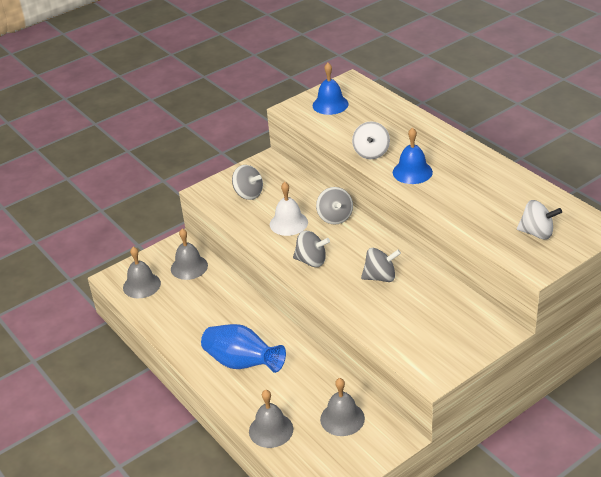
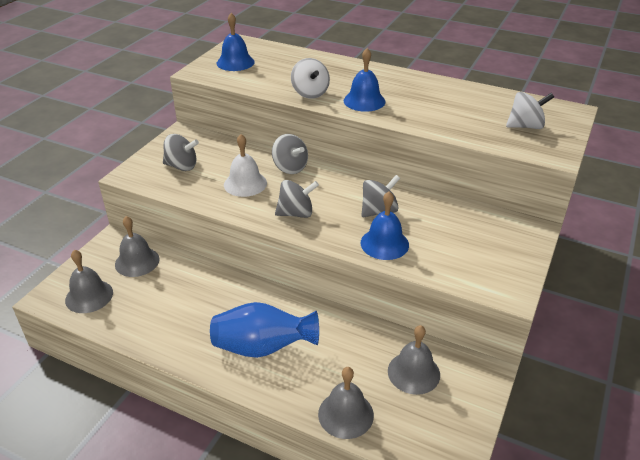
camera: 30 degrees left, 0 degrees up
(363, 307) = (384, 243): none -> blue bell

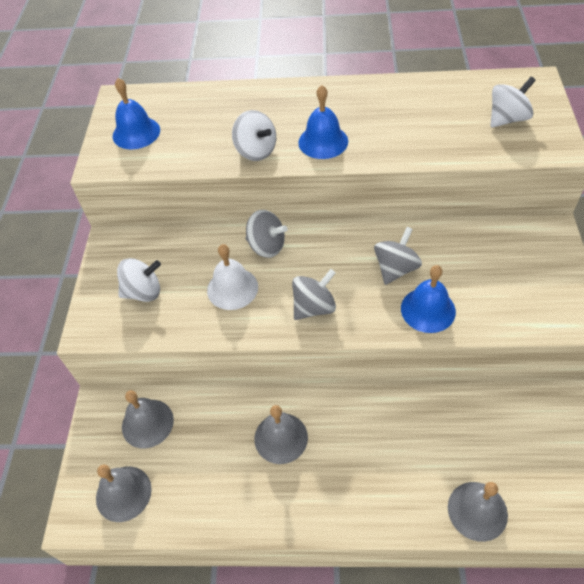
camera: 20 degrees left, 15 degrees up
(182, 166) = (143, 292): grey spinning top -> white spinning top
(263, 347) = (351, 471): blue vase -> none
(413, 372) = (509, 432): grey bell -> grey bell (281, 438)

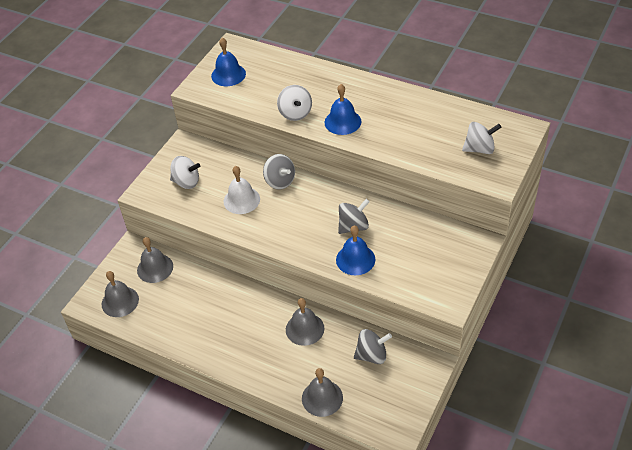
camera: 25 degrees right, 5 degrees down
(281, 438) = (229, 308): grey bell -> grey bell (305, 329)
(314, 307) = (284, 230): grey spinning top -> grey spinning top (372, 355)

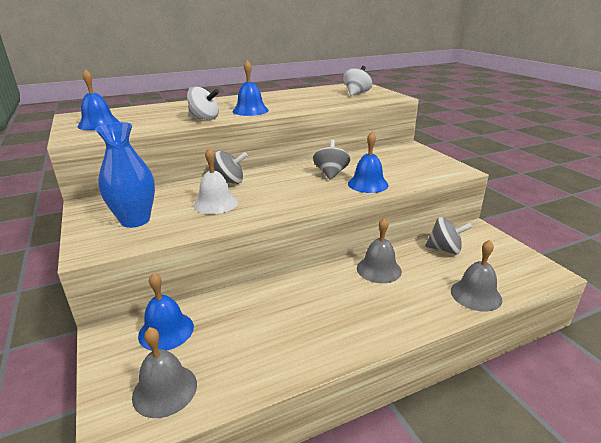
camera: 55 degrees left, 20 degrees down
(155, 268) = (166, 331): grey bell -> blue bell
(186, 182) = (135, 220): white spinning top -> blue vase
(372, 355) = (445, 249): grey spinning top -> grey spinning top turned 75 degrees clockwise

